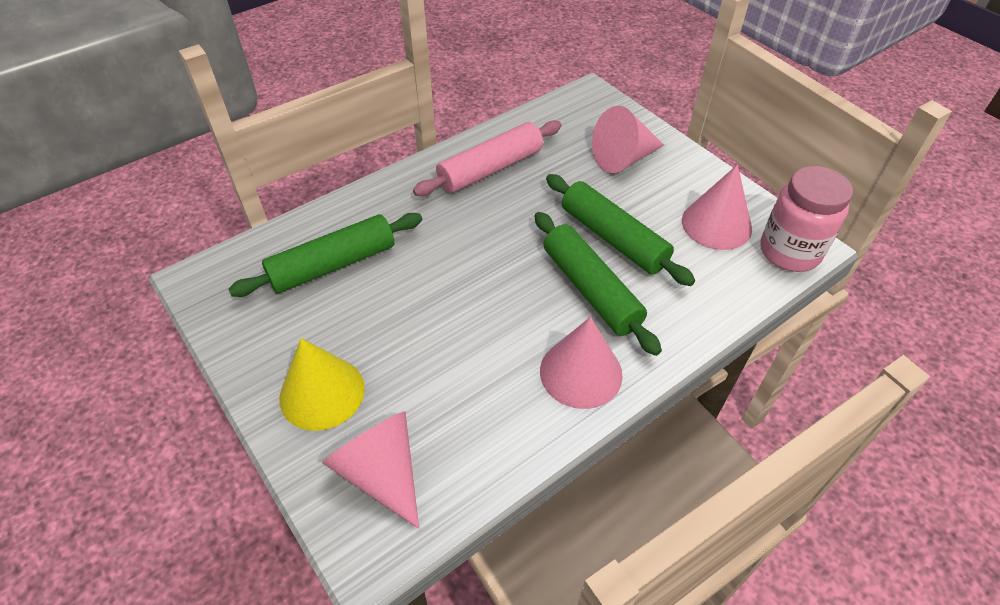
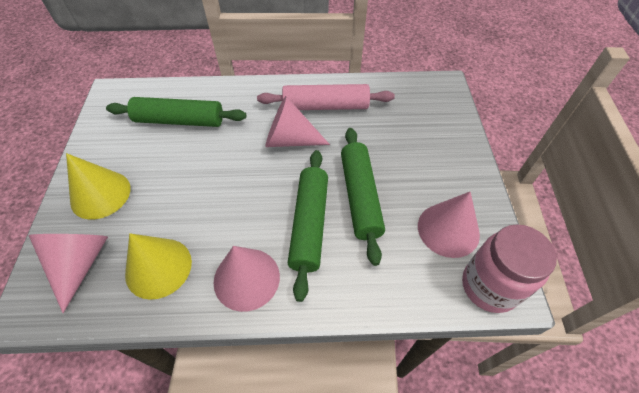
camera: 35 degrees right, 5 degrees up
(478, 419) = (158, 267): none -> yellow cone
(623, 158) = (423, 143): pink cone -> pink cone (290, 140)

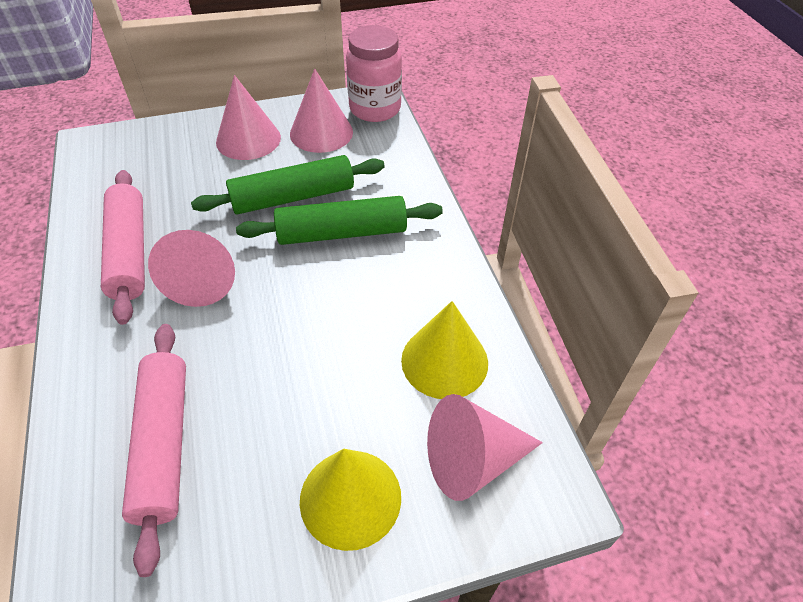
camera: 105 degrees left, 5 degrees down
(179, 120) = (163, 444): green rolling pin -> pink rolling pin
(246, 278) = (427, 271): pink cone -> pink cone (248, 139)

